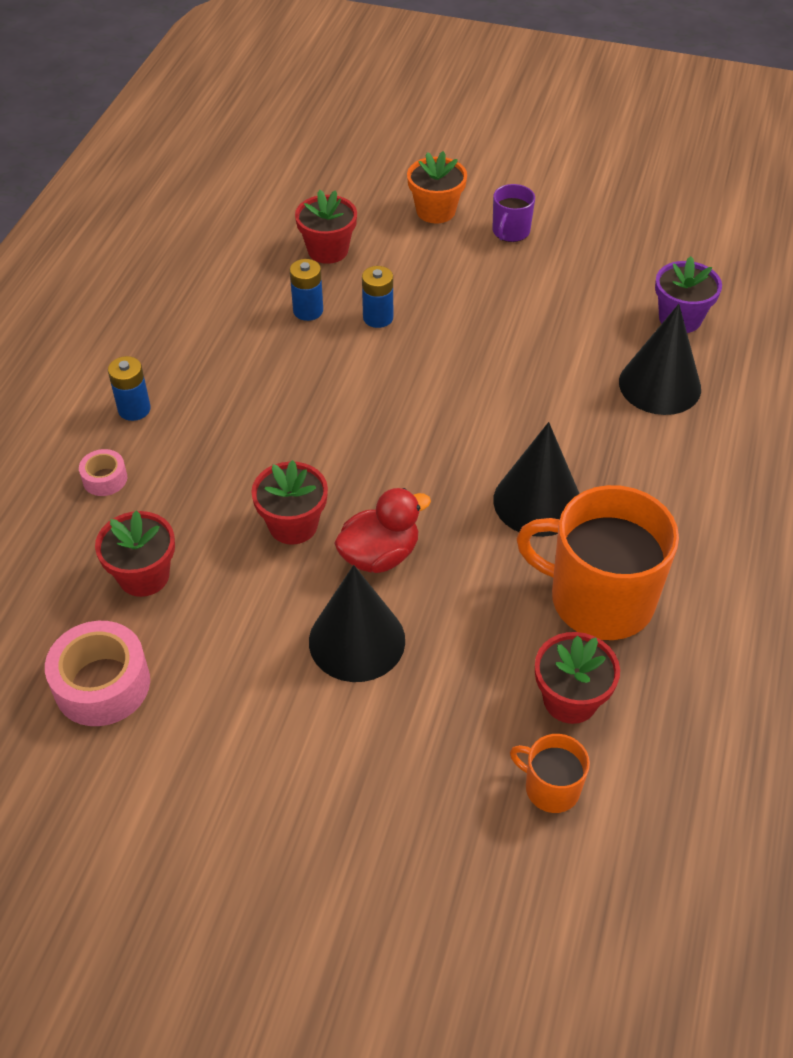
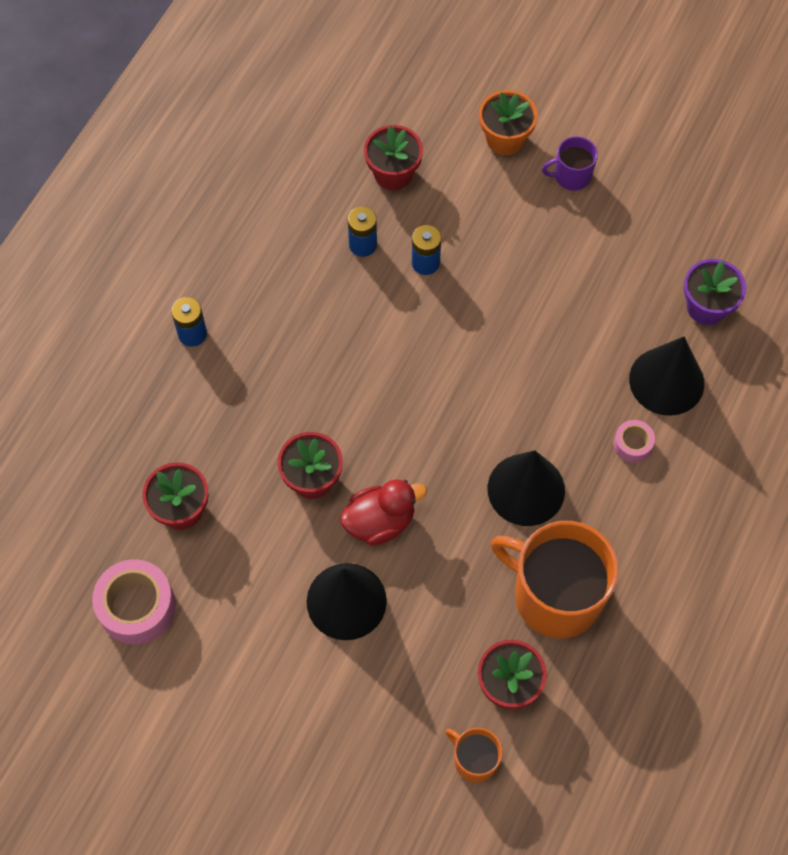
camera: 10 degrees right, 15 degrees up
(105, 479) = (159, 405): pink tape -> pink tape (632, 444)
(510, 231) = (571, 176): purple mug -> purple mug turned 45 degrees clockwise

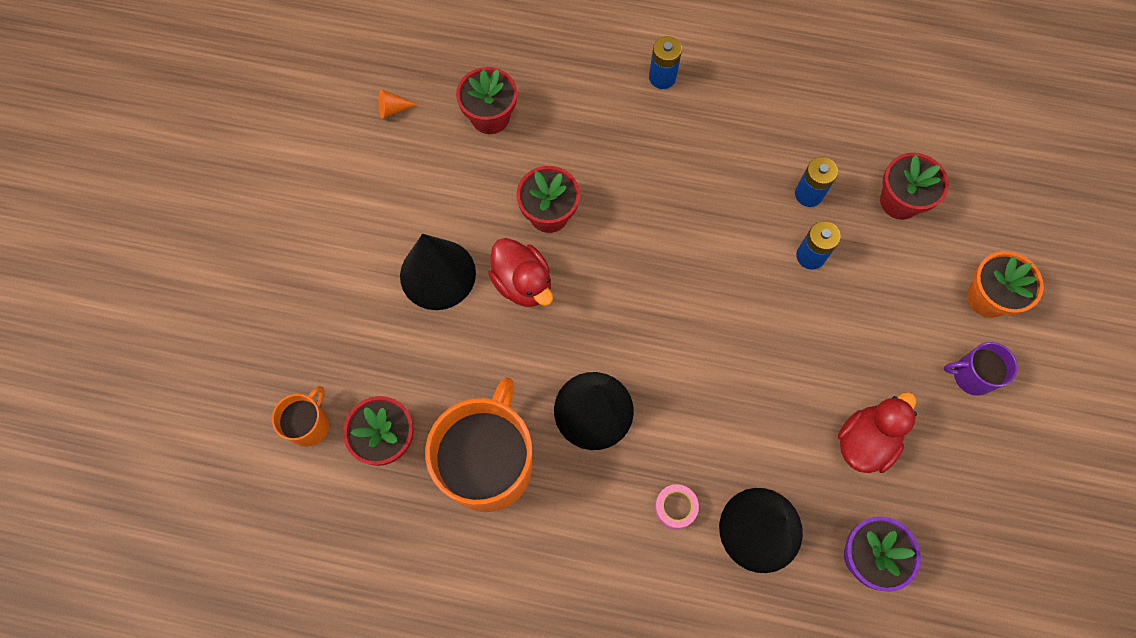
camera: 75 degrees right, 5 degrees up
(137, 607) = (393, 109): pink tape -> orange cone
(571, 176) = (972, 376): purple mug -> purple mug turned 60 degrees counterclockwise
(609, 275) = (865, 441): none -> red duck

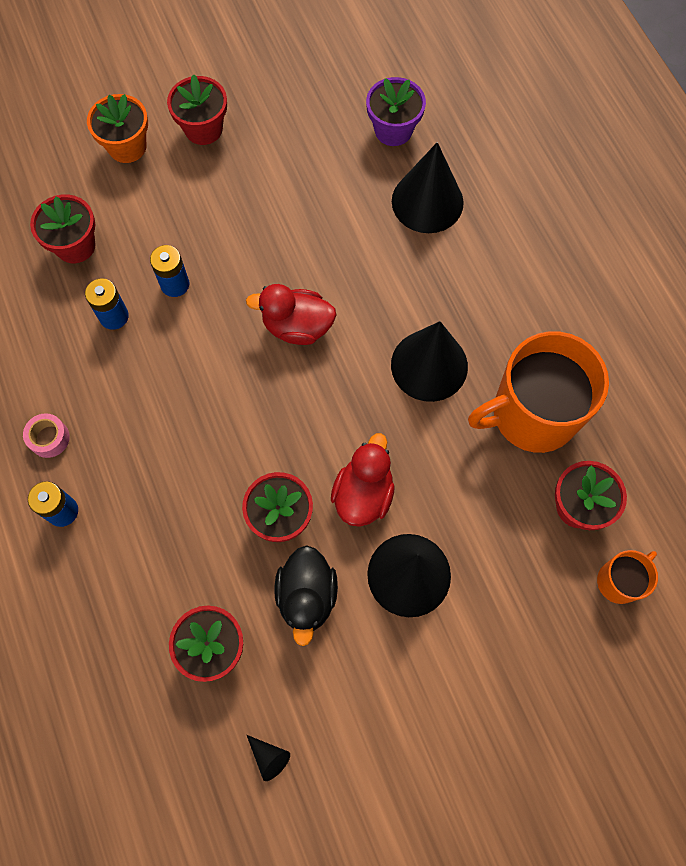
camera: 125 degrees left, 0 degrees up
(309, 425) = (619, 581): orange mug -> orange mug turned 150 degrees clockwise
(393, 109) = (269, 757): orange cone -> black cone
(477, 196) = (307, 596): none -> black duck
(675, 508) = (457, 264): pink tape -> pink tape (49, 438)
(865, 441) = (308, 170): red duck -> red duck (297, 326)
(972, 376) = (203, 129): purple mug -> red flower pot

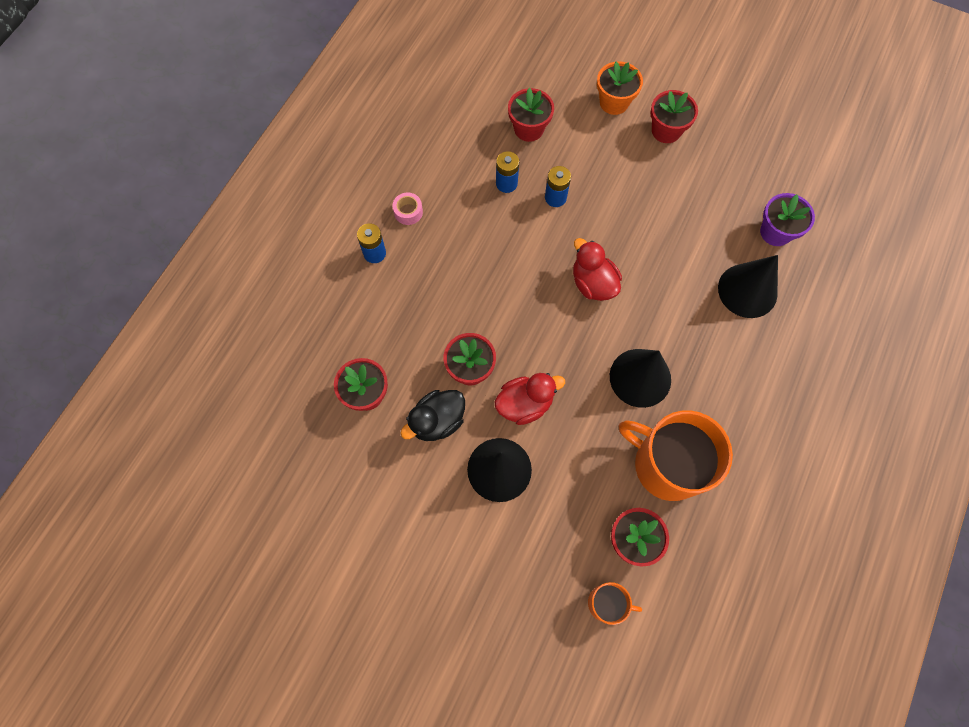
camera: 50 degrees right, 0 degrees up
(269, 757) = (331, 474): black cone -> none

